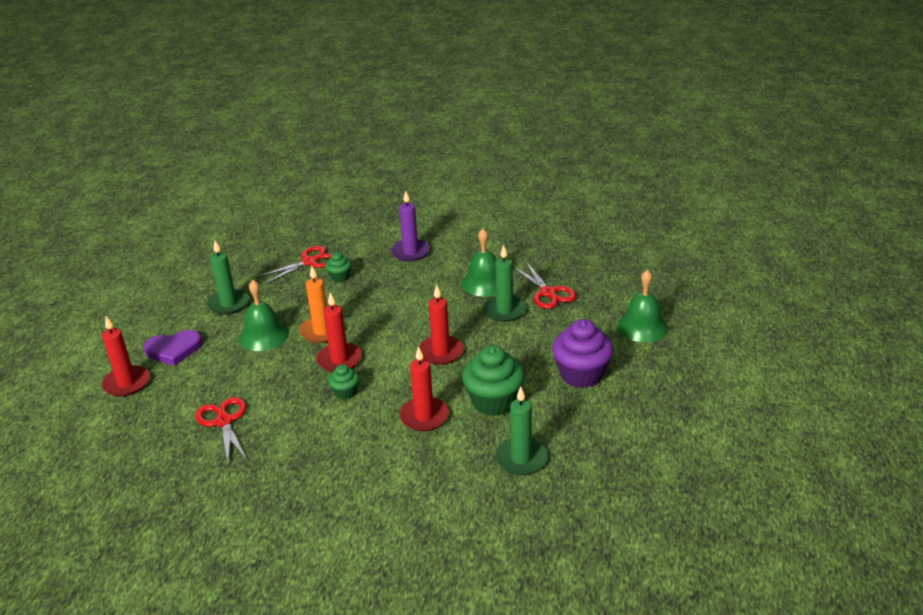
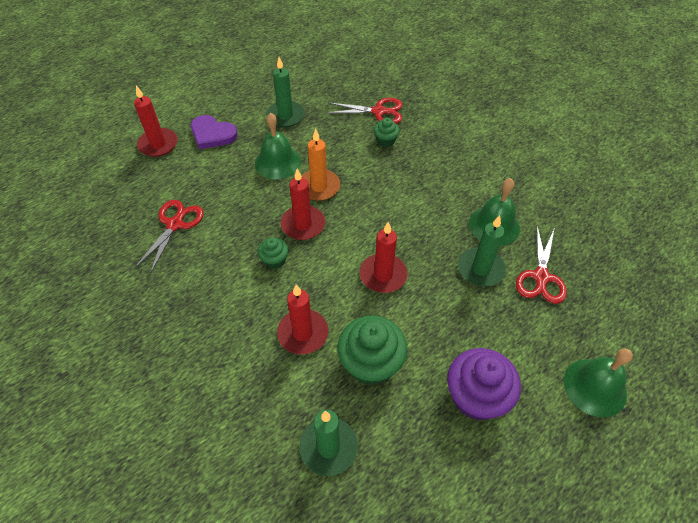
camera: 40 degrees right, 20 degrees up
(410, 252) = (465, 151): purple candle -> none

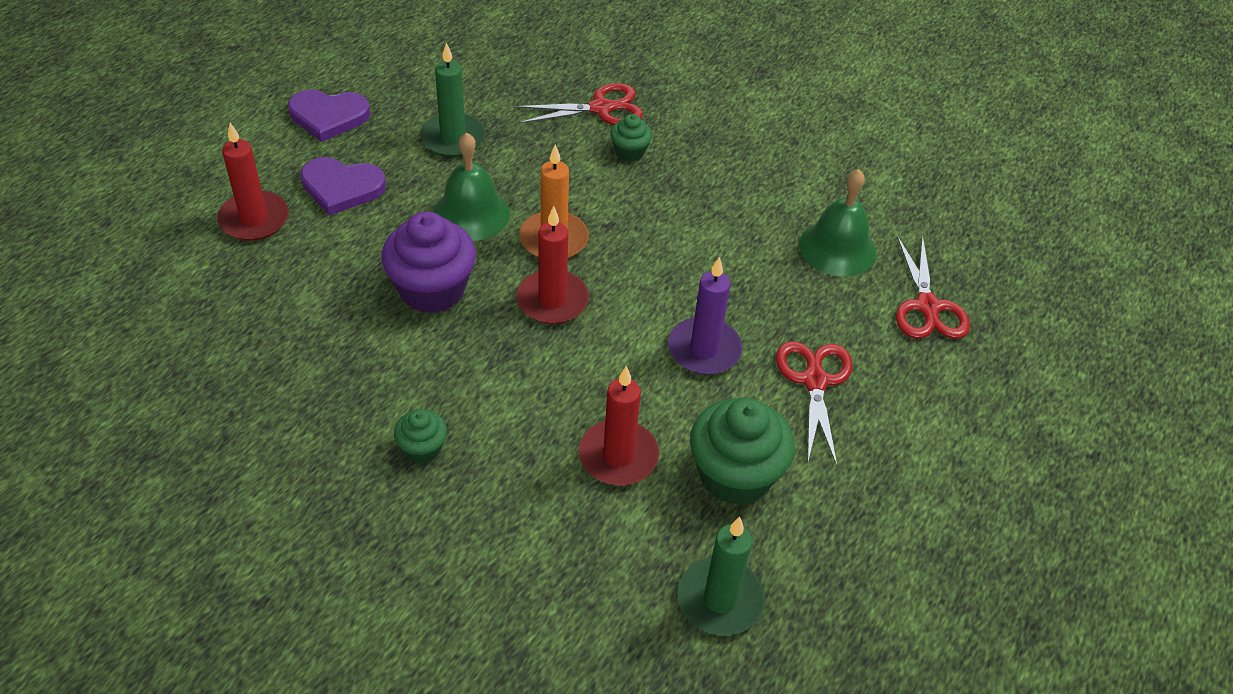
camera: 20 degrees left, 5 degrees down
(175, 224) = (343, 340): red scissors -> red scissors (814, 381)
(223, 92) = (328, 116): none -> purple heart
(274, 260) = (530, 361): green cupcake -> green cupcake (422, 448)
(383, 275) = (704, 349): red candle -> purple candle
(476, 397) = (897, 485): purple cupcake -> purple cupcake (432, 289)
(480, 269) = (841, 312): green candle -> none
(595, 387) = (1046, 436): green bell -> none

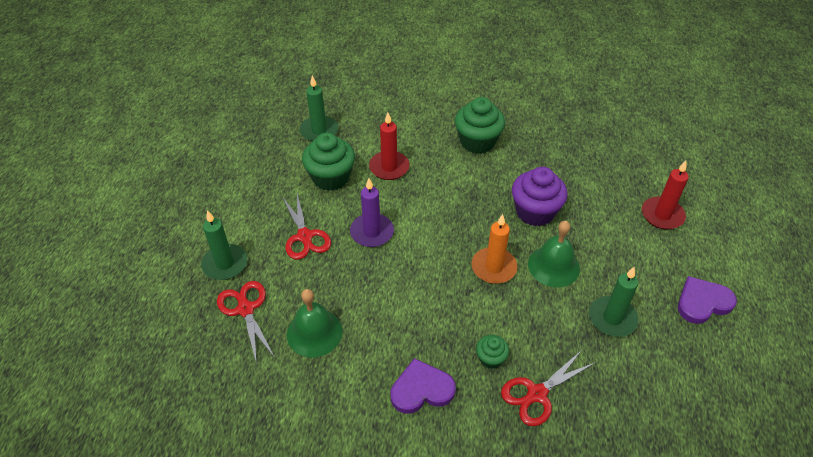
camera: 160 degrees right, 0 degrees up
(342, 188) = (640, 253): purple heart -> purple heart (421, 389)
(422, 448) = (477, 142): green cupcake -> green cupcake, size x1.95
(552, 300) = (468, 229): red candle -> none
(952, 382) = (225, 264): none -> green candle

